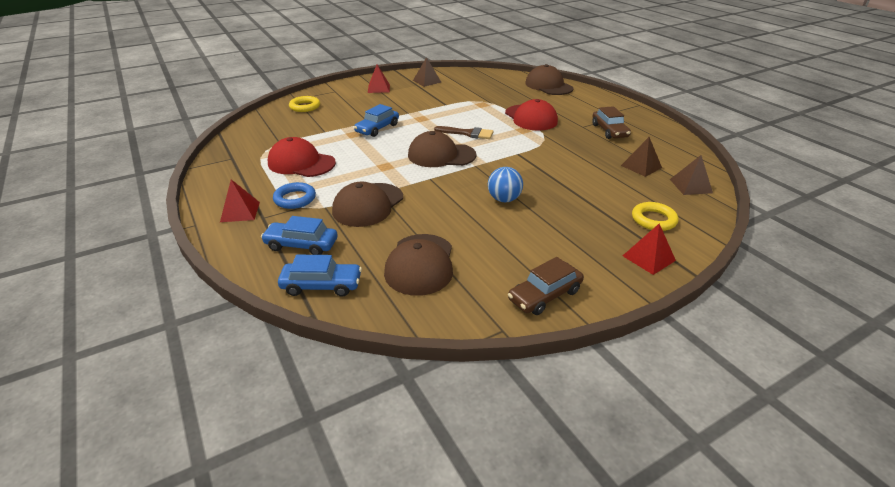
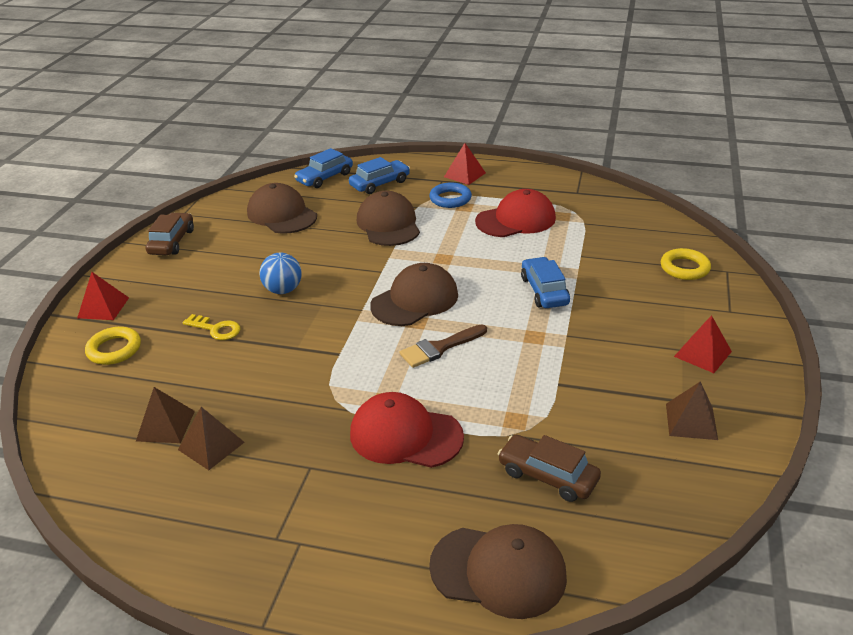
camera: 135 degrees right, 0 degrees up
(573, 198) = (216, 329): none -> yellow key
(609, 131) = (260, 483): brown car -> brown car (548, 476)
(690, 186) = (84, 427): brown pyramid -> brown pyramid (211, 445)

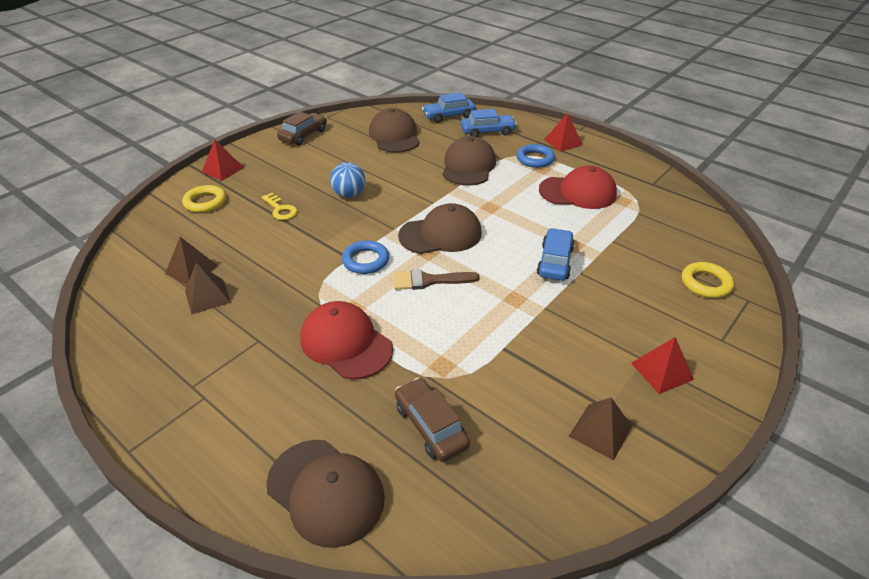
camera: 25 degrees right, 5 degrees up
(358, 350) = (366, 260): none -> blue ring

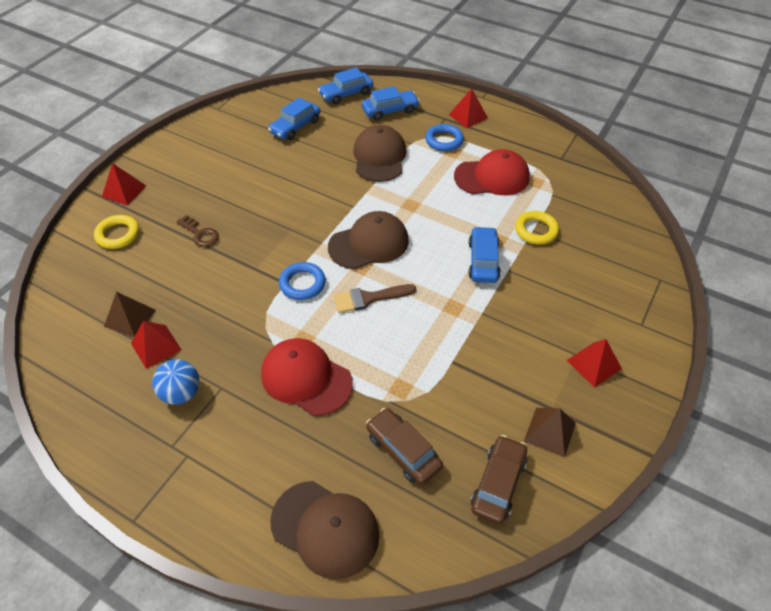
camera: 10 degrees left, 10 degrees up
(207, 296) = (156, 346): brown pyramid -> red pyramid
(280, 209) = (200, 234): yellow key -> brown key
(303, 135) = (198, 136): brown car -> brown car (498, 483)
(349, 195) = (266, 207): blue ball -> blue ball (181, 393)
(394, 136) = (295, 126): brown cap -> blue car
(705, 283) = (622, 266): yellow ring -> yellow ring (536, 230)

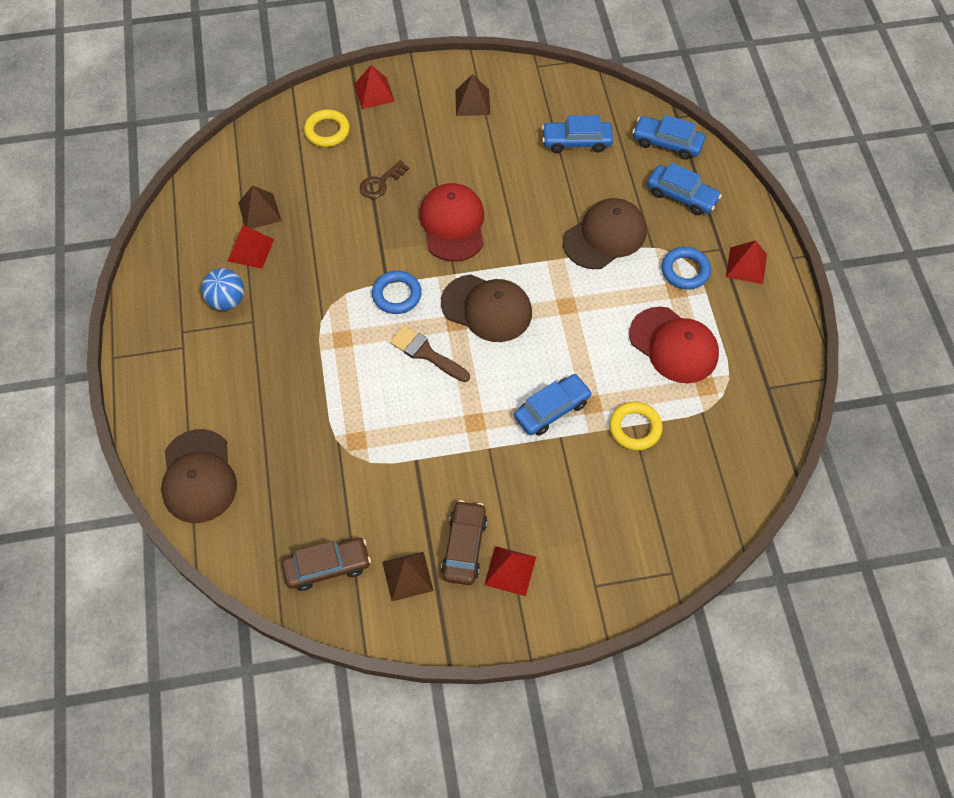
camera: 50 degrees right, 10 degrees up
(200, 234) = (380, 183): brown key -> brown key turned 45 degrees clockwise
(202, 151) = (472, 102): none -> brown pyramid
(306, 378) = (308, 369): red cap -> red cap (453, 224)
(403, 450) = (301, 482): brown car -> brown car (464, 547)

